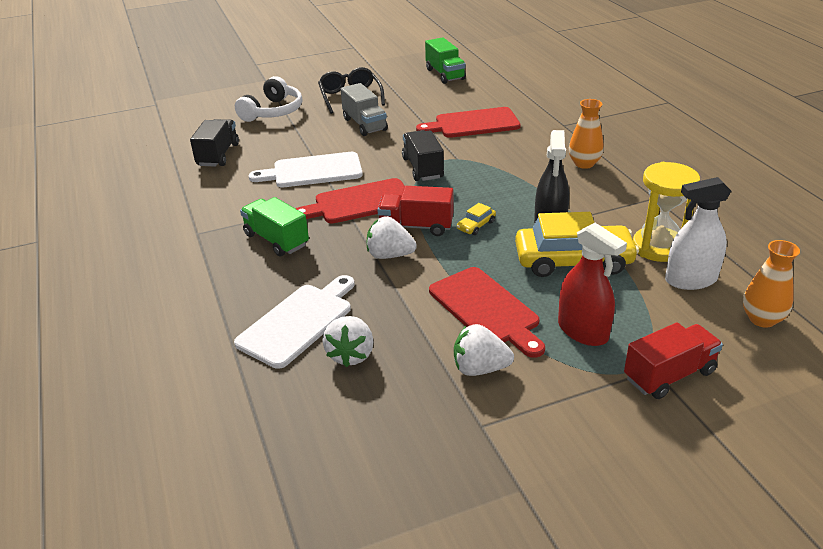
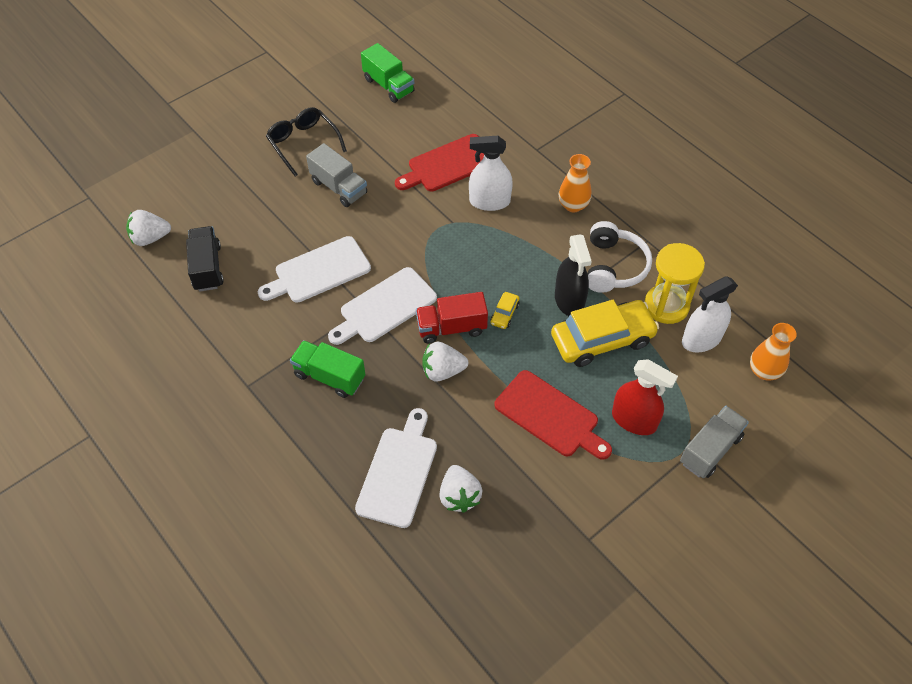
camera: 20 degrees left, 20 degrees up
(273, 111) = (230, 185): white headphones -> white headphones (613, 266)
(359, 202) = (384, 307): red cutting board -> white cutting board
(423, 168) = (425, 244): black truck -> none
(480, 368) = (568, 482): white strawberry -> white strawberry (150, 238)
(500, 150) = (489, 201): none -> white spray bottle
(669, 375) = (710, 450): red truck -> grey truck

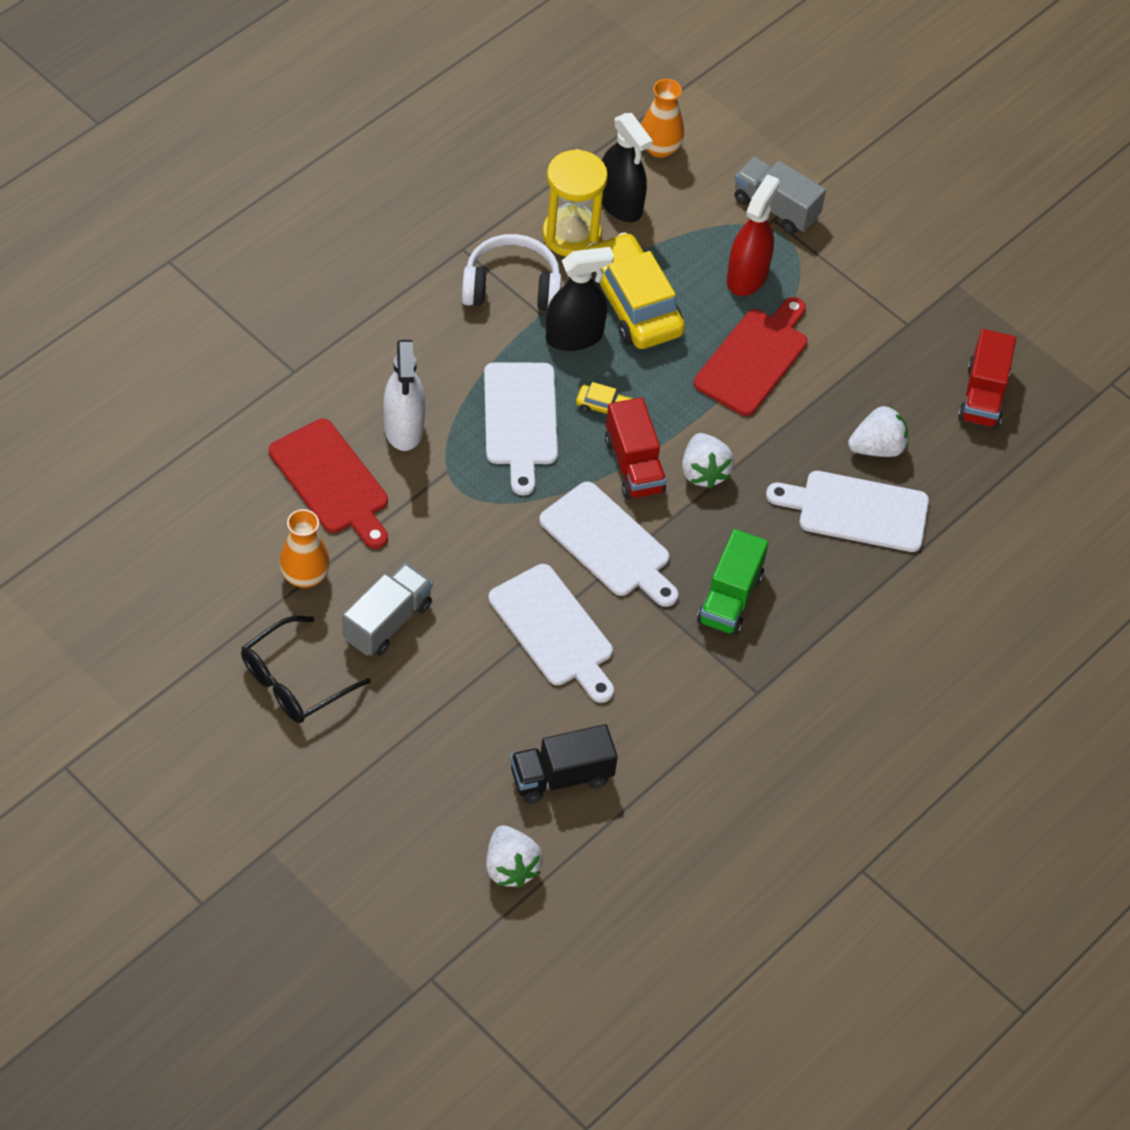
camera: 100 degrees left, 0 degrees up
(388, 85) = (154, 572): green truck -> none
(494, 264) = (520, 420): none -> white cutting board
(511, 591) = (983, 395): none -> red truck
(573, 205) = (404, 329): orange vase -> orange vase (305, 576)
(701, 339) = (620, 203): white spray bottle -> black spray bottle

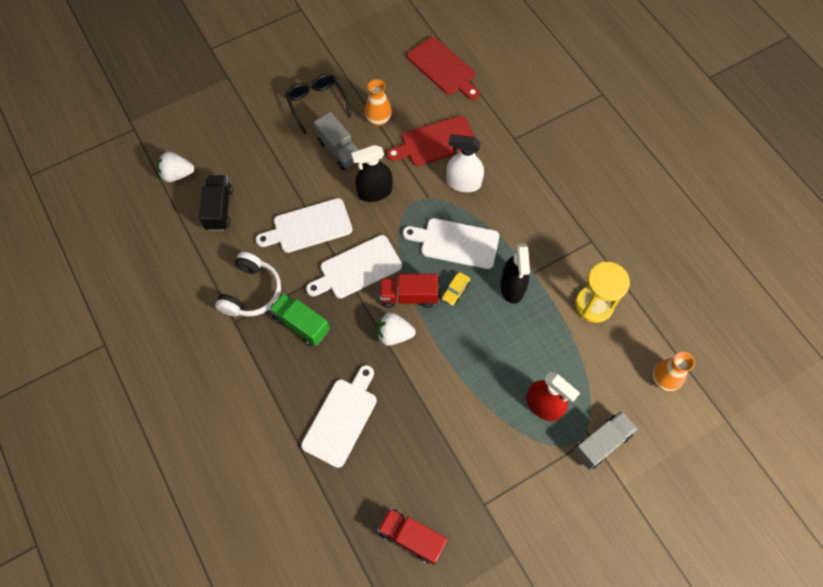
camera: 110 degrees right, 10 degrees up
(511, 287) = (557, 261): white headphones -> white headphones (251, 292)
(620, 203) = (617, 341): black spray bottle -> black spray bottle (375, 192)
(633, 303) = (532, 328): yellow car -> none
(754, 358) = (474, 390): red cutting board -> red cutting board (443, 68)
(877, 447) = (386, 448): white strawberry -> none

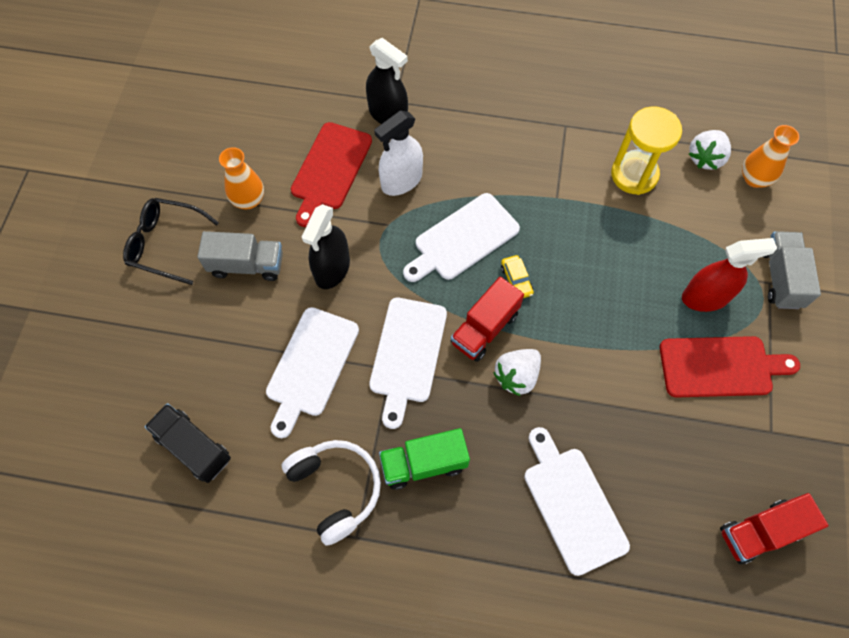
camera: 50 degrees left, 0 degrees up
(177, 174) = (99, 462): white strawberry -> white strawberry (705, 158)
(443, 68) = (251, 98): red cutting board -> red cutting board (720, 367)
(512, 287) = (556, 227): black spray bottle -> black spray bottle (388, 114)

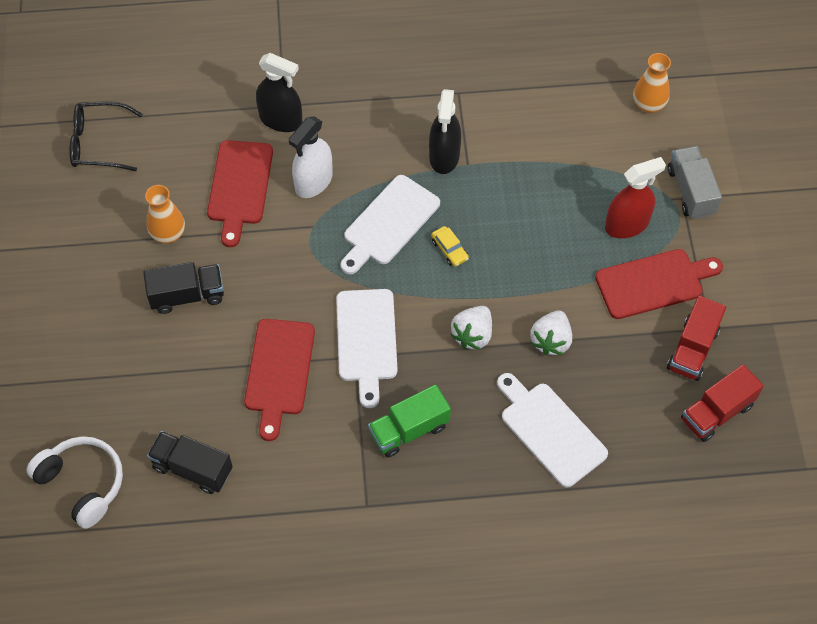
camera: 15 degrees left, 5 degrees down
(165, 244) = (100, 294): black glasses -> black glasses (98, 143)
(247, 265) = (187, 295): grey truck -> black truck
(310, 366) = (279, 372): white cutting board -> red cutting board
(332, 269) = (271, 280): black spray bottle -> black spray bottle (444, 156)
(335, 489) = (335, 471): white headphones -> white headphones (82, 483)
(484, 328) = (432, 300): red truck -> red truck (692, 349)
(634, 175) = (535, 126): yellow hourglass -> none
(705, 158) = (599, 95): white strawberry -> white strawberry (551, 340)

